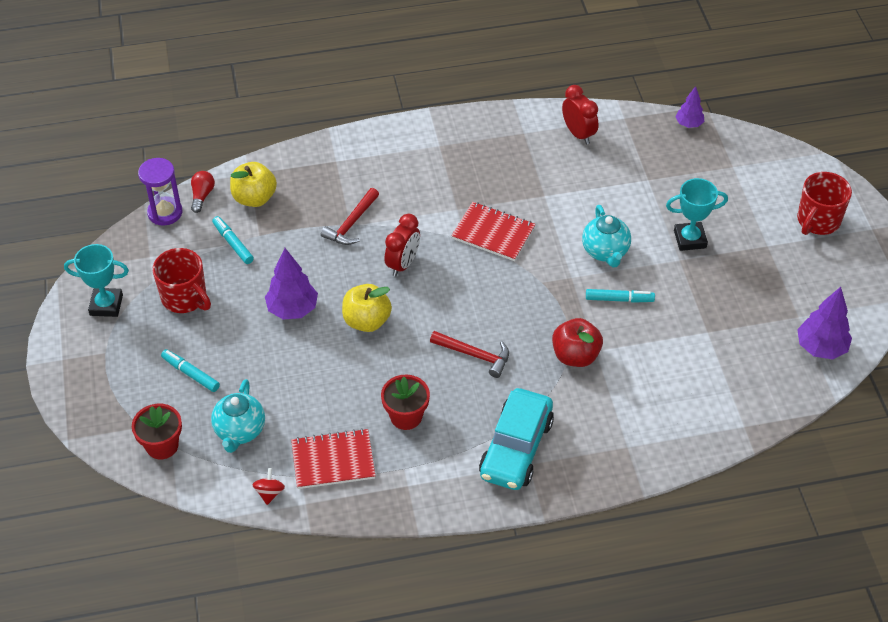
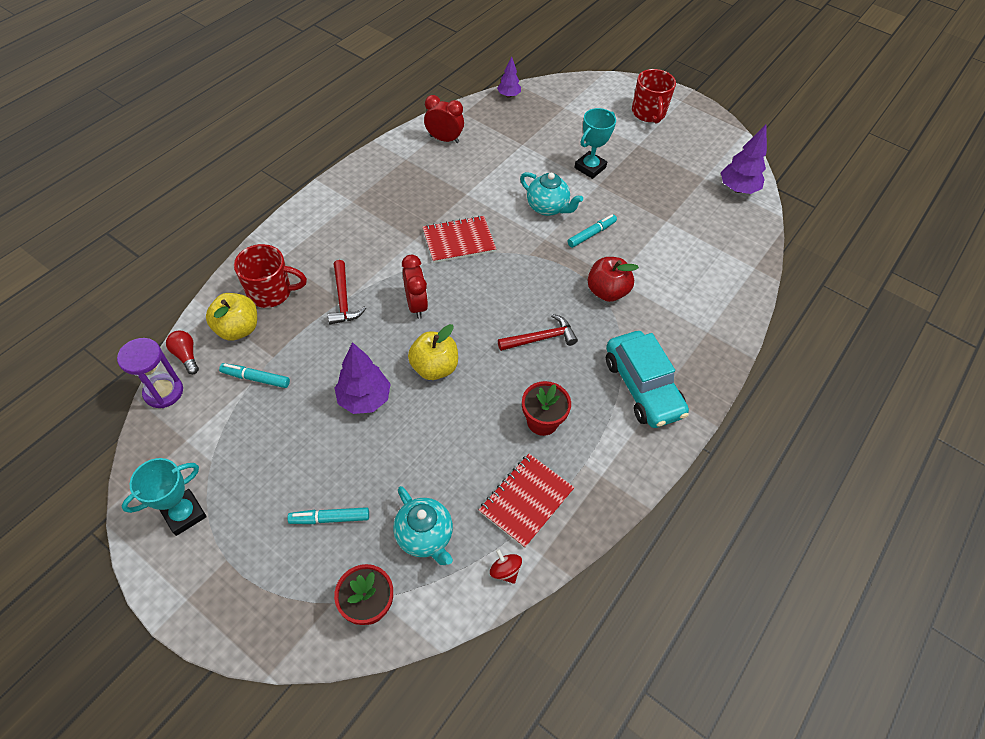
camera: 45 degrees left, 5 degrees up
(185, 298) = (257, 454): red mug -> red mug (271, 292)

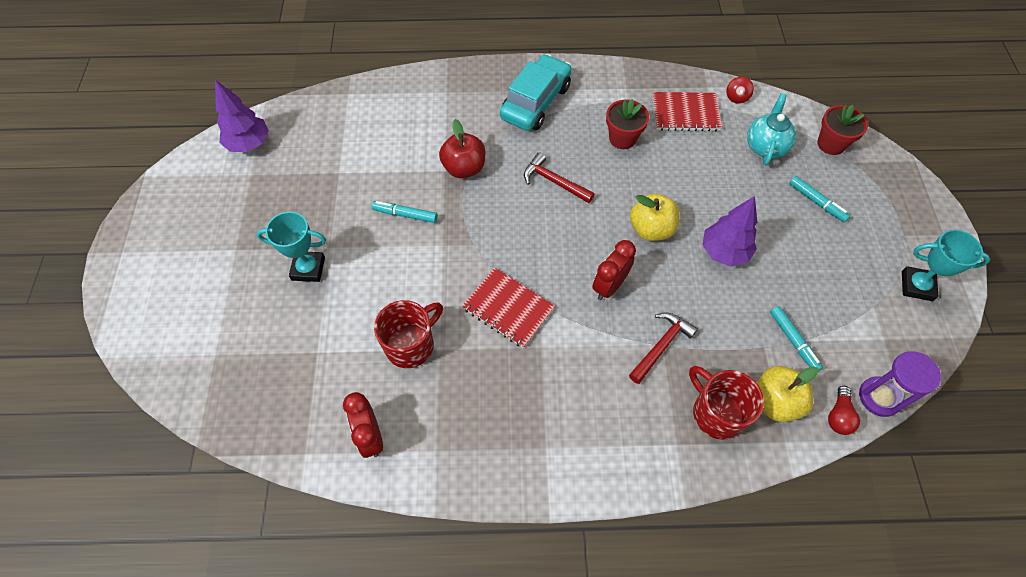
camera: 125 degrees left, 5 degrees up
(509, 95) = (231, 428): purple tree -> none
(547, 207) = (399, 268): turquoise teapot -> none
(648, 113) = (169, 269): red mug -> red mug (411, 345)

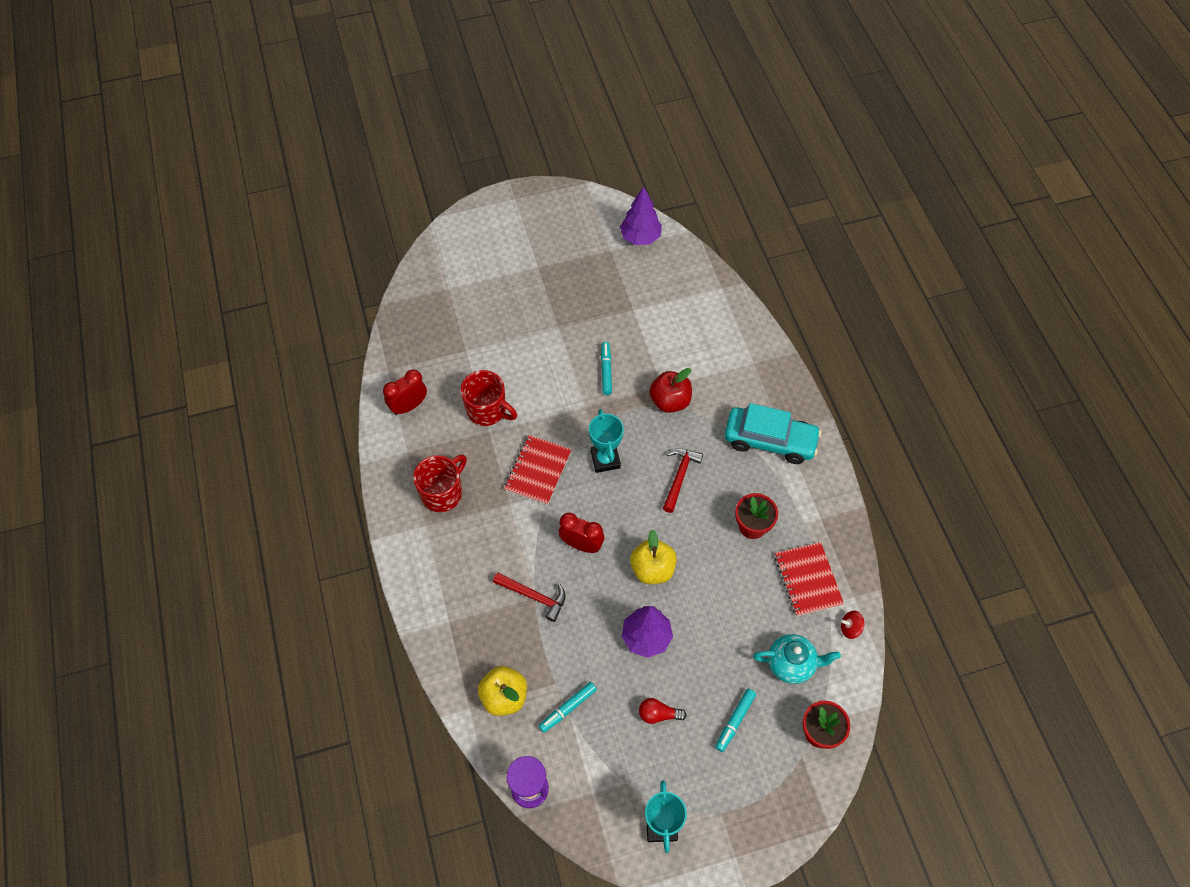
camera: 75 degrees right, 0 degrees up
(308, 269) = (534, 320): turquoise trophy -> turquoise trophy (605, 459)
(716, 413) = (482, 649): red mug -> red mug (442, 493)
(838, 416) = (503, 752): red light bulb -> red light bulb (658, 714)

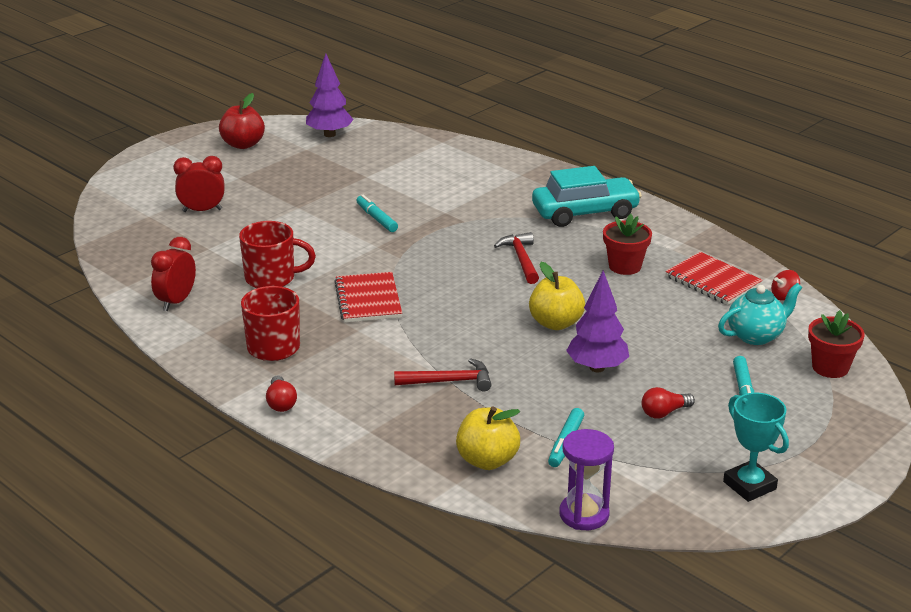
camera: 30 degrees left, 30 degrees down
(411, 559) = (281, 403): none -> red light bulb
(581, 544) = (465, 331): red clock -> red clock (202, 210)
(605, 459) = (433, 271): turquoise trophy -> none
(670, 401) = (462, 218): red apple -> red apple (243, 144)

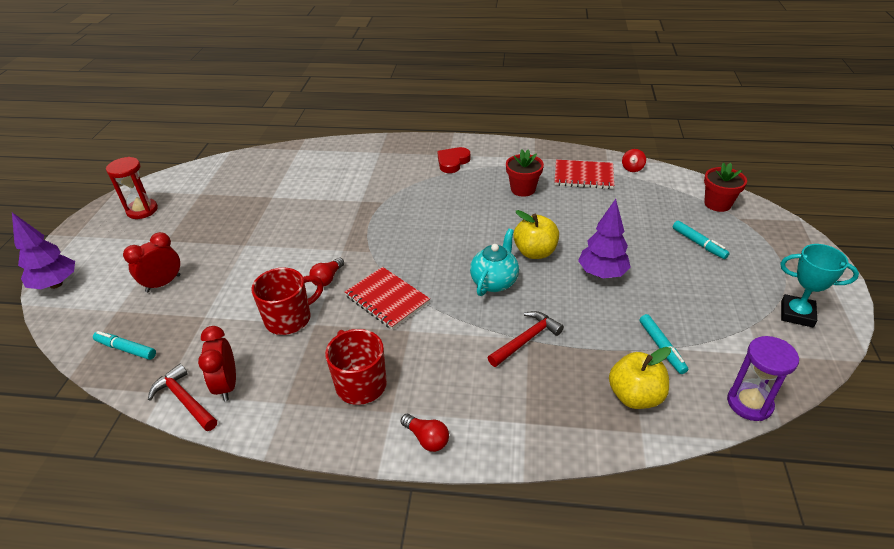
camera: 35 degrees left, 10 degrees up
(243, 144) = (142, 210): red apple -> red hourglass
(329, 134) = (207, 175): purple tree -> purple tree (56, 284)
(376, 218) = (317, 227): turquoise marker -> turquoise marker (126, 349)
(521, 259) = (454, 214): red hammer -> red hammer (184, 400)
(585, 213) = (452, 162): turquoise car -> red heart
(664, 412) = (682, 286): red light bulb -> red light bulb (327, 279)
(756, 335) = (654, 202): turquoise teapot -> turquoise teapot (494, 282)

